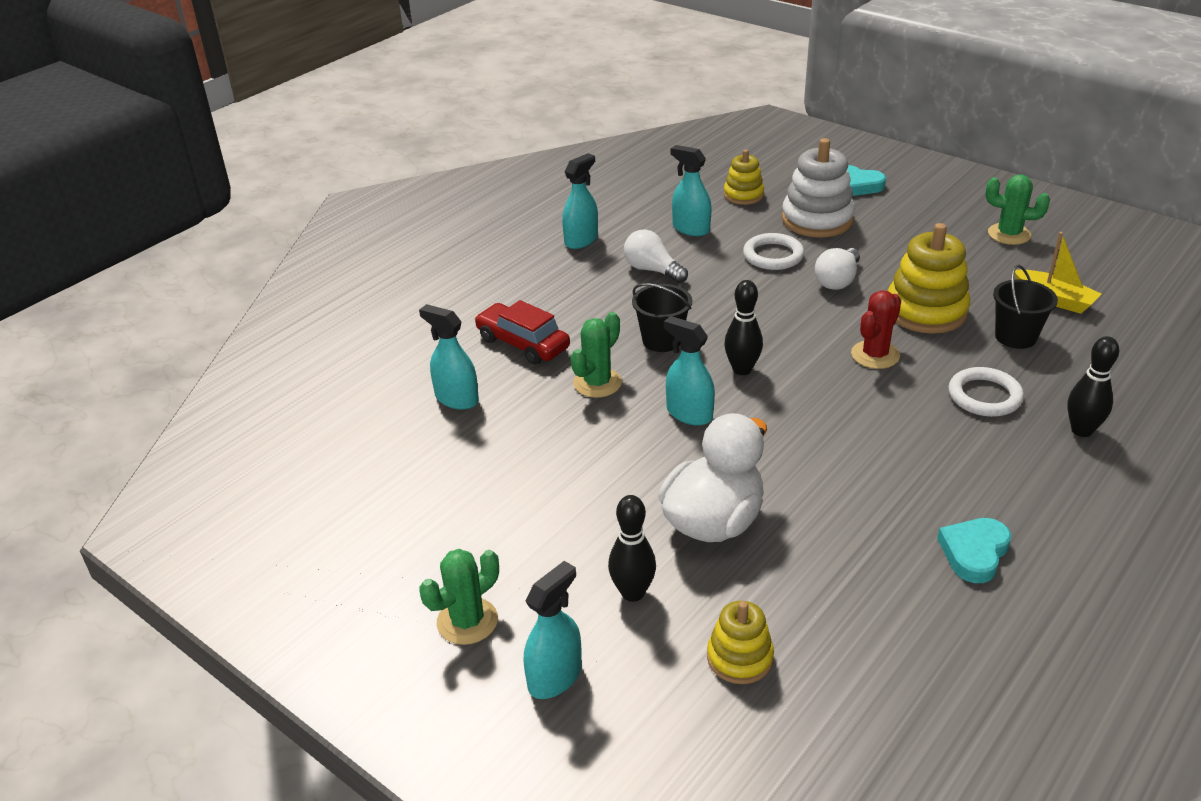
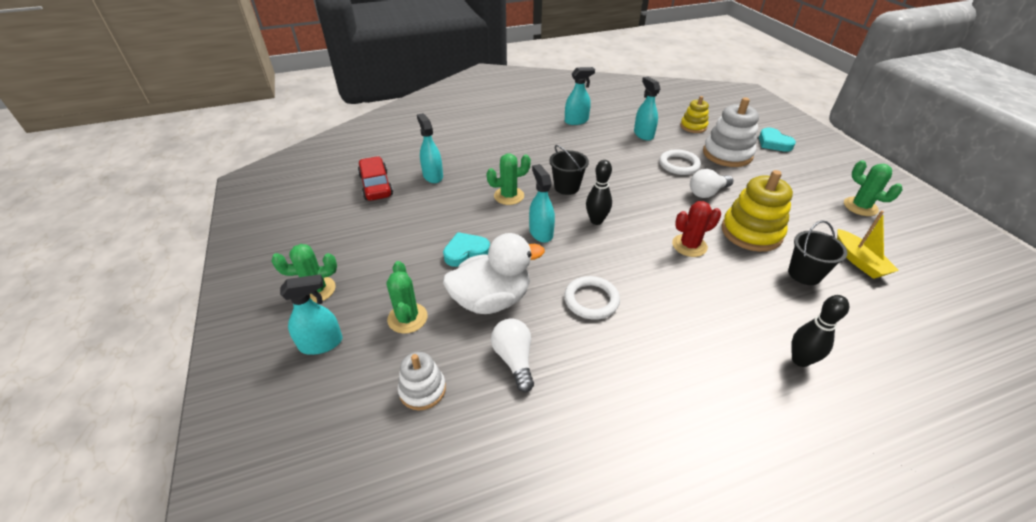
camera: 30 degrees right, 5 degrees up
(523, 343) = (493, 161): red car -> red car (376, 185)
(632, 593) = (407, 318): black bowling pin -> green cactus
(652, 270) = (599, 148): white light bulb -> white light bulb (514, 359)
(739, 658) = (422, 389): yellow stacking toy -> white stacking toy
(974, 553) = (636, 405): turquoise heart -> turquoise heart (466, 252)
(984, 396) = (743, 303): white ring -> white ring (591, 300)

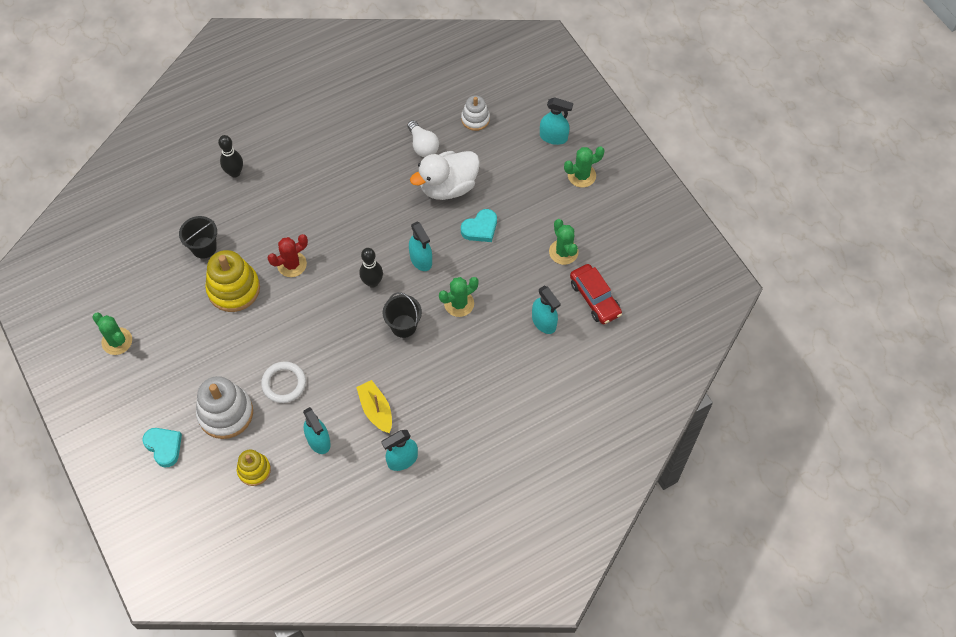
camera: 170 degrees right, 20 degrees up
(321, 343) = (553, 137): turquoise spray bottle -> turquoise spray bottle turned 135 degrees counterclockwise
(407, 318) = (504, 163): green cactus -> green cactus (563, 252)
(591, 300) = (374, 198): white ring -> none
(707, 193) = (262, 339): white light bulb -> none
(859, 261) = (153, 268): yellow boat -> yellow boat (376, 410)

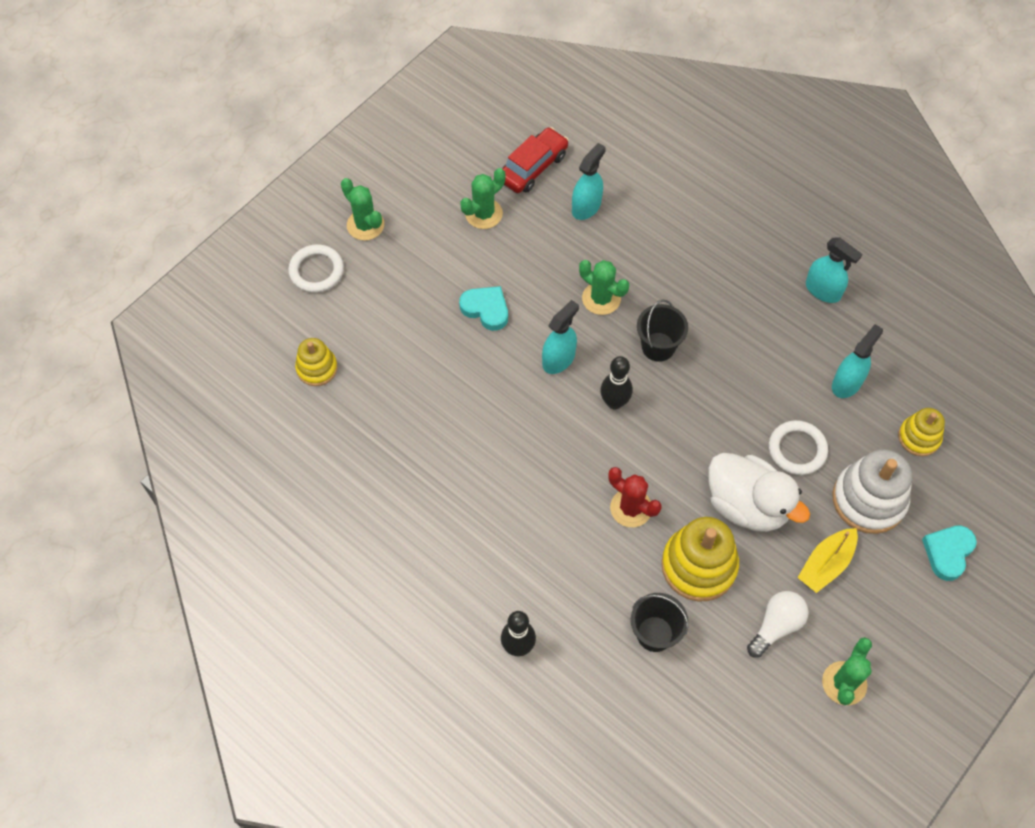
camera: 110 degrees left, 0 degrees up
(376, 410) = (778, 337): yellow boat -> yellow boat (826, 564)
(423, 146) = (383, 417): white light bulb -> white light bulb (776, 626)
(448, 187) = (437, 365): white duck -> white duck (747, 505)
(475, 119) = (317, 368): white stacking toy -> yellow stacking toy
(553, 137) = (316, 271): turquoise spray bottle -> white ring

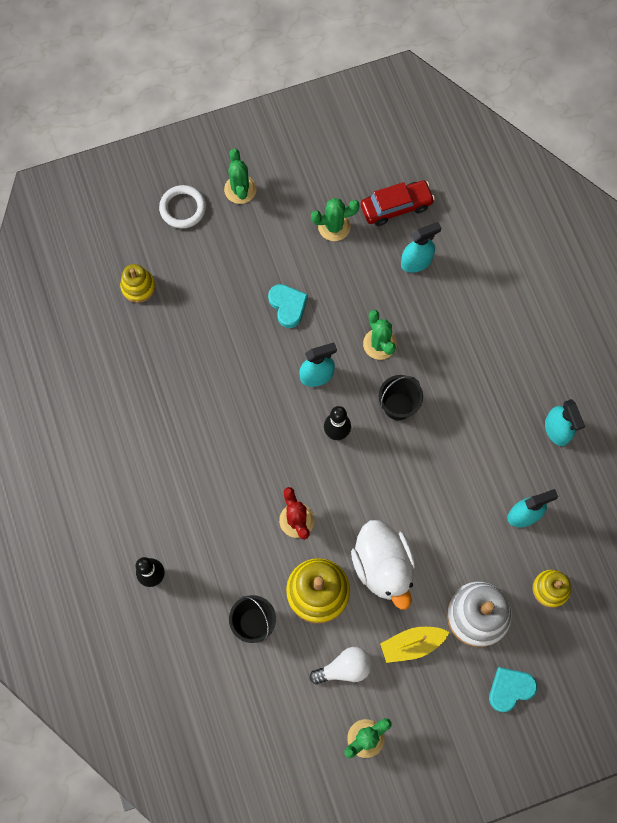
camera: 30 degrees right, 10 degrees up
(797, 449) = (450, 545): white ring -> none

